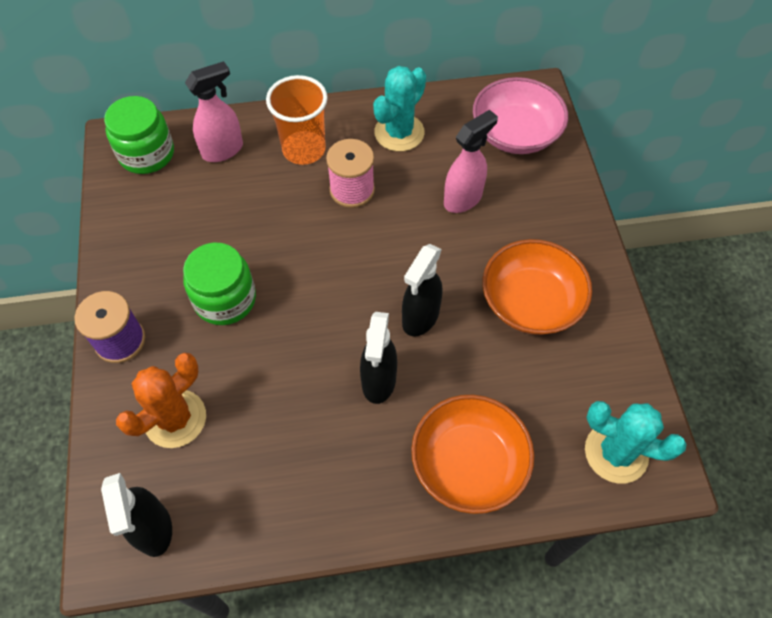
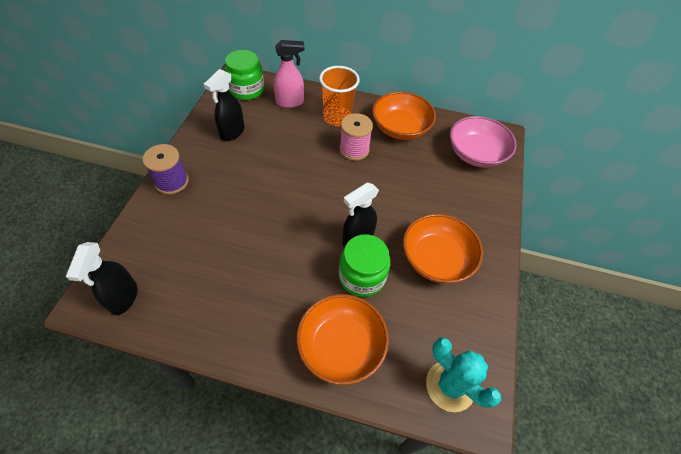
camera: 20 degrees right, 5 degrees down
(175, 419) = (175, 238): orange cactus -> none
(225, 299) = (244, 182): green jar -> green jar (362, 276)
(378, 381) = (310, 267): black spray bottle -> black spray bottle (232, 132)
(399, 133) = (400, 128): turquoise cactus -> orange bowl
(463, 199) = (422, 179): pink spray bottle -> none

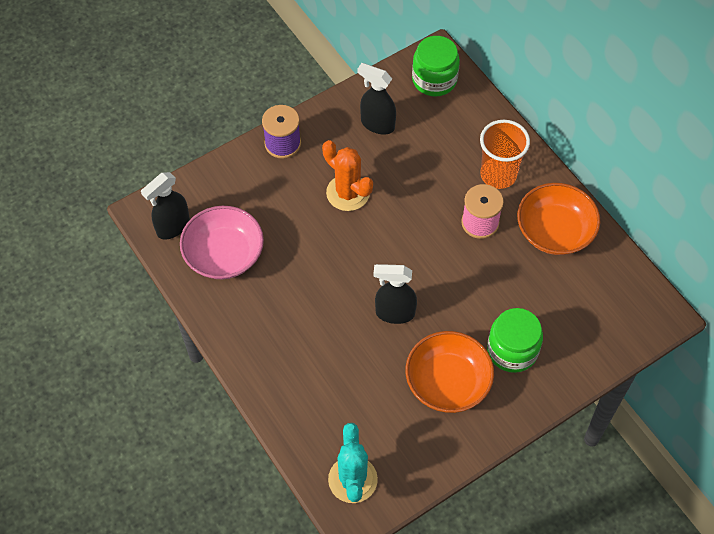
camera: 45 degrees right, 5 degrees up
(232, 132) = (377, 124): black spray bottle -> black spray bottle turned 45 degrees clockwise
(250, 184) = (348, 193): none -> orange cactus
(290, 102) = (466, 124): pink spray bottle -> none
(341, 346) = (298, 386): orange bowl -> none
(362, 276) = (367, 347): green jar -> green jar (512, 350)
(476, 154) = (606, 315): pink bowl -> pink bowl (224, 254)

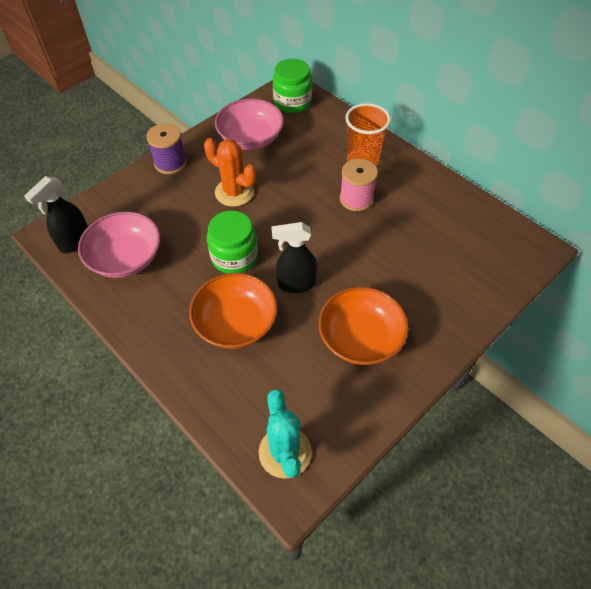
camera: 10 degrees left, 5 degrees down
(377, 124) = (250, 138): black spray bottle -> pink bowl
(512, 350) = (414, 299): green jar -> green jar (234, 257)
(554, 231) = (423, 196): orange bowl -> orange bowl (236, 323)

